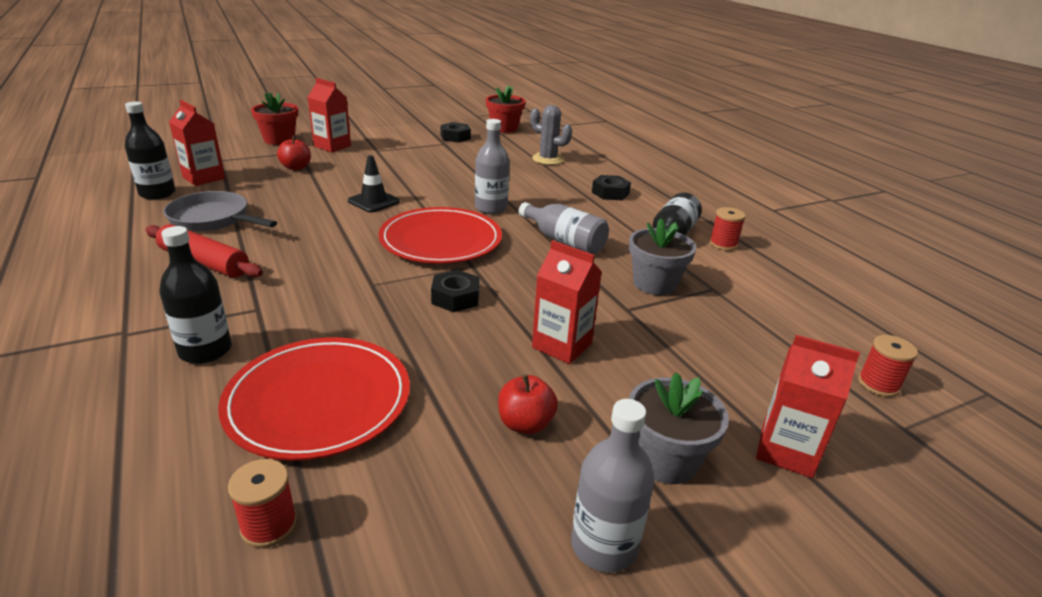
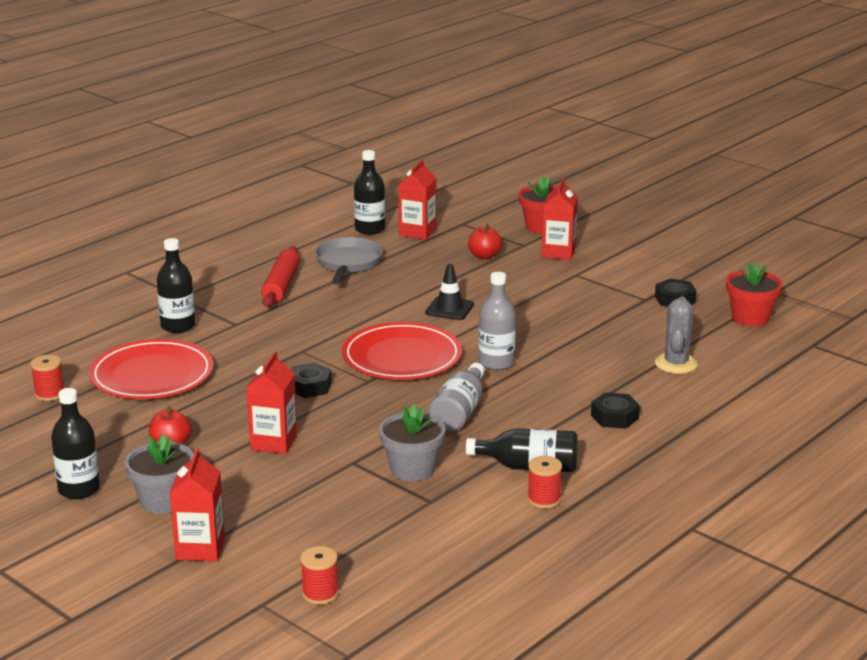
camera: 70 degrees right, 5 degrees down
(604, 545) = (79, 489): grey bottle -> black bottle

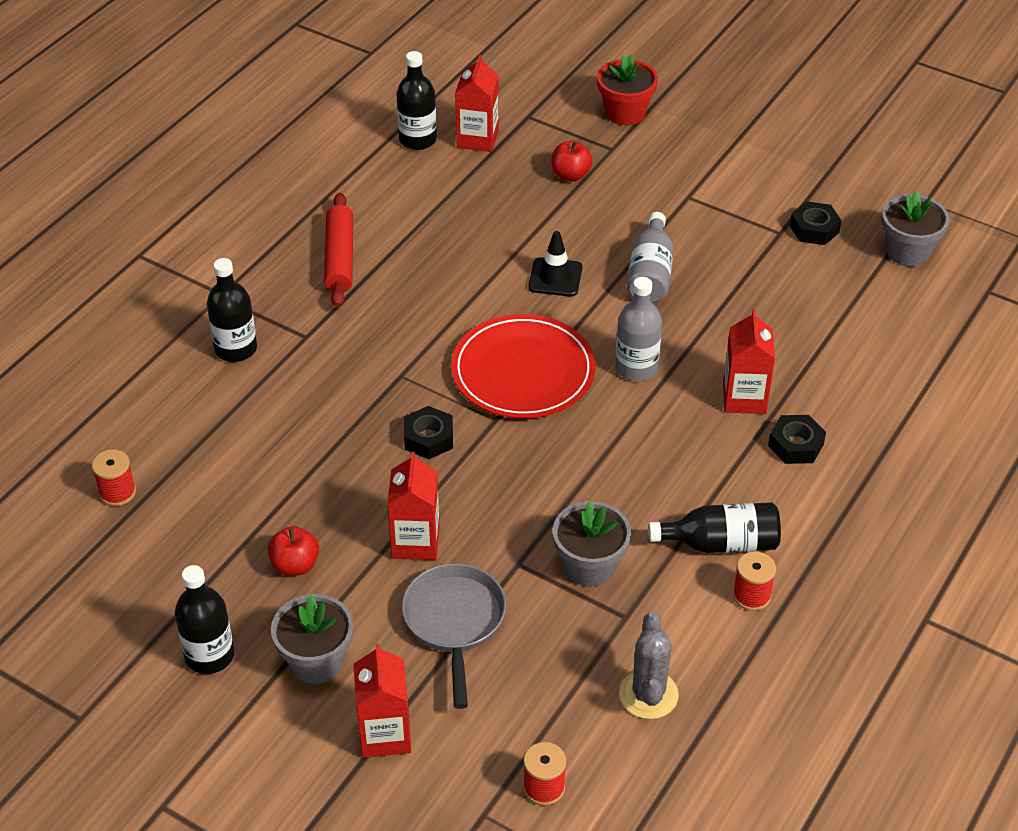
camera: 10 degrees left, 20 degrees up
(152, 375) = (232, 442): red plate -> none
(348, 263) = (409, 208): grey pan -> grey pan (454, 622)
(459, 412) = (617, 460): grey bottle -> grey bottle (650, 274)
(558, 253) = (657, 159): red carton -> red carton (744, 398)
(676, 364) = (842, 344): grey cactus -> grey cactus (648, 694)
(750, 318) = (907, 252): red flower pot -> grey flower pot

